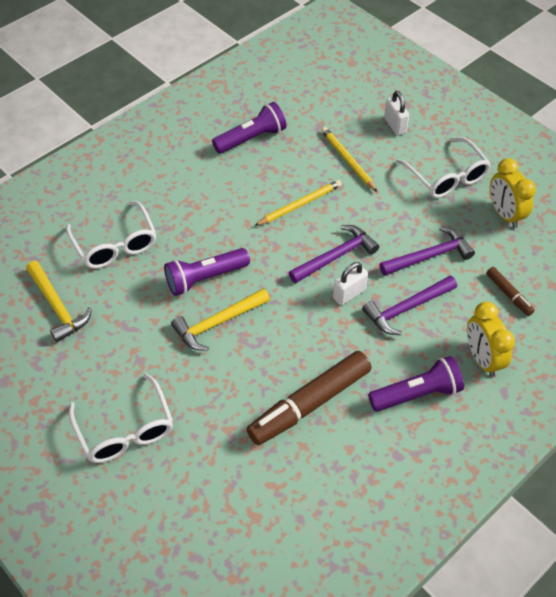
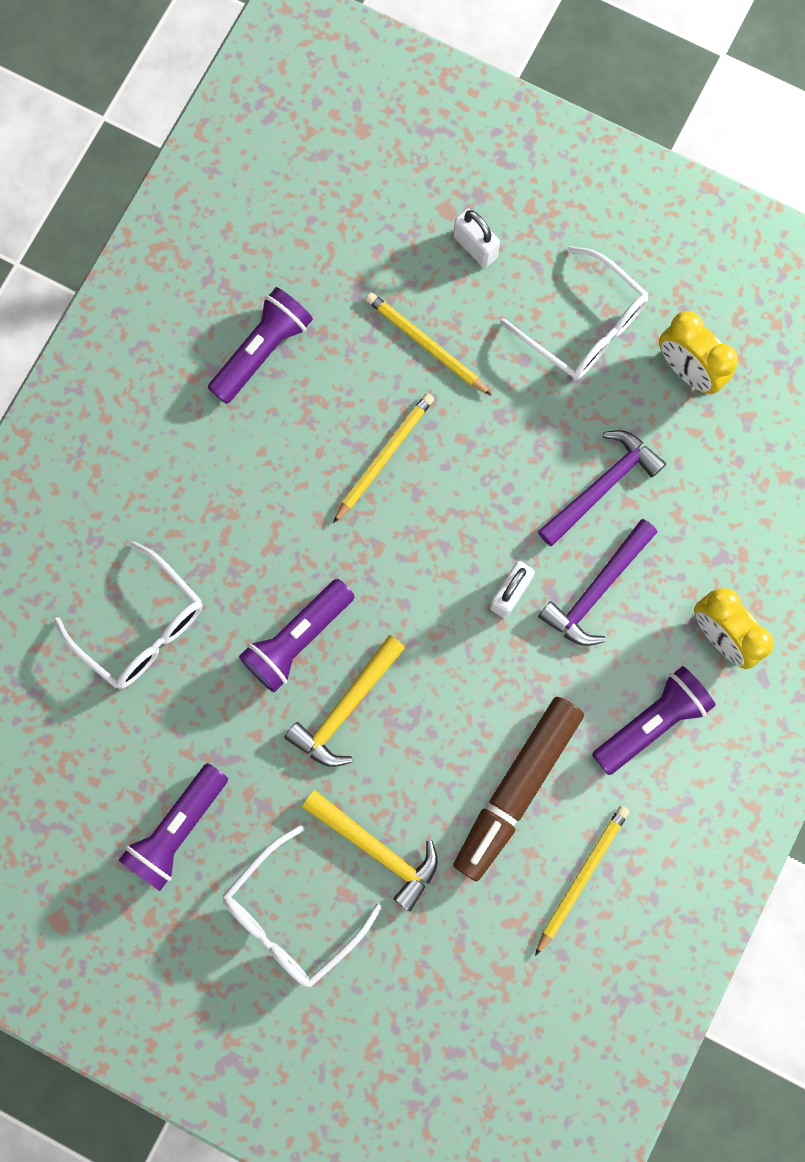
camera: 20 degrees left, 25 degrees up
(57, 307) = (109, 762): yellow hammer -> yellow hammer (376, 849)
(79, 356) = (177, 829): none -> purple flashlight
(125, 430) = (291, 916): white glasses -> white glasses turned 90 degrees clockwise
(333, 472) = (581, 876): none -> yellow pencil
(336, 256) = (470, 534): purple hammer -> none
(508, 294) = (729, 515): brown marker -> none

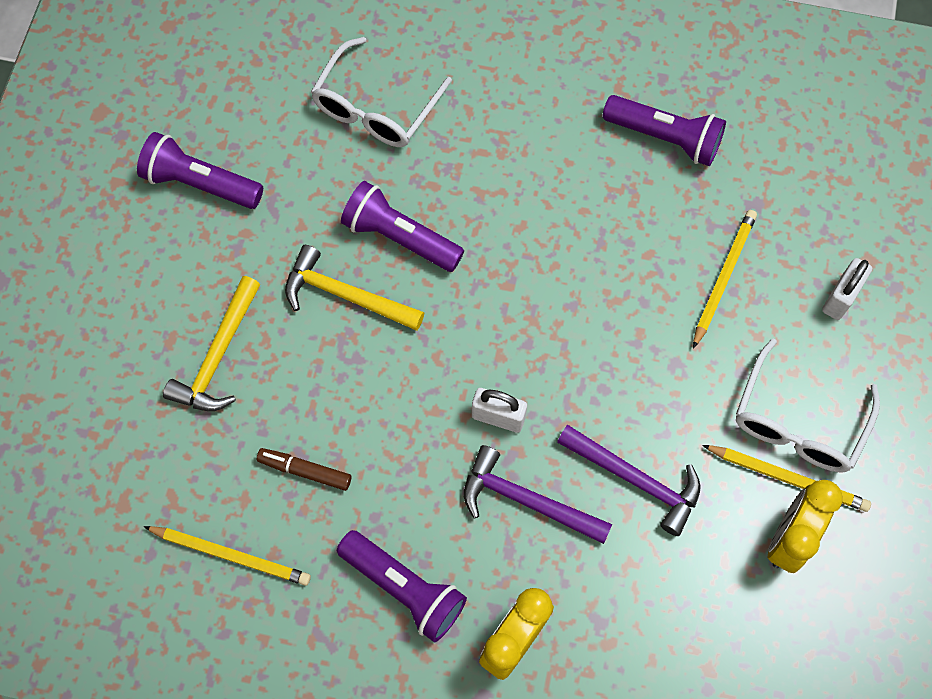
camera: 75 degrees right, 10 degrees down
(291, 916) = (141, 298): white glasses -> none
(384, 457) = (598, 268): yellow pencil -> yellow pencil (787, 478)
(517, 788) = (305, 471): brown marker -> brown marker, size x0.48

